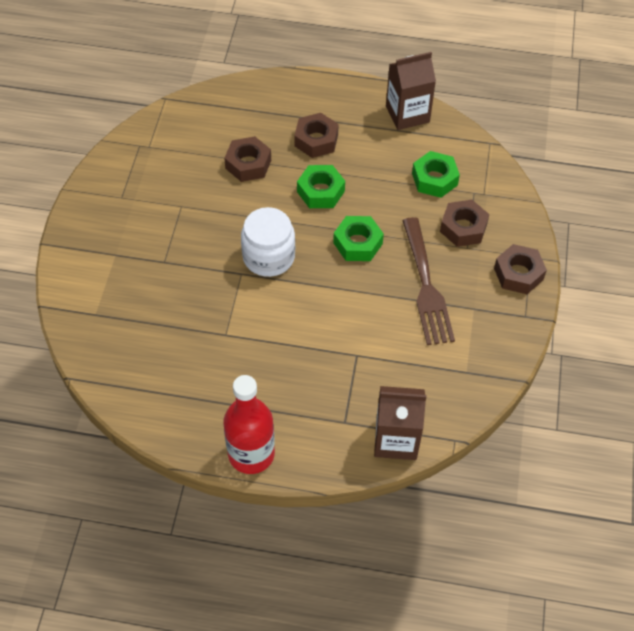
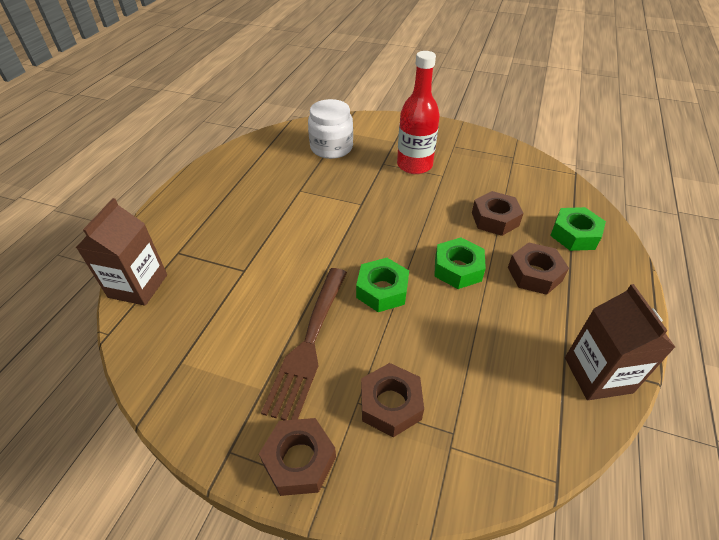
camera: 100 degrees right, 10 degrees down
(251, 454) = (181, 195): red bottle -> red bottle (414, 165)
(268, 257) = (376, 222): white jar -> white jar (331, 148)
(426, 286) = (309, 344): brown fork -> brown fork turned 75 degrees counterclockwise
(434, 179) = (477, 386): green nut -> green nut (574, 234)

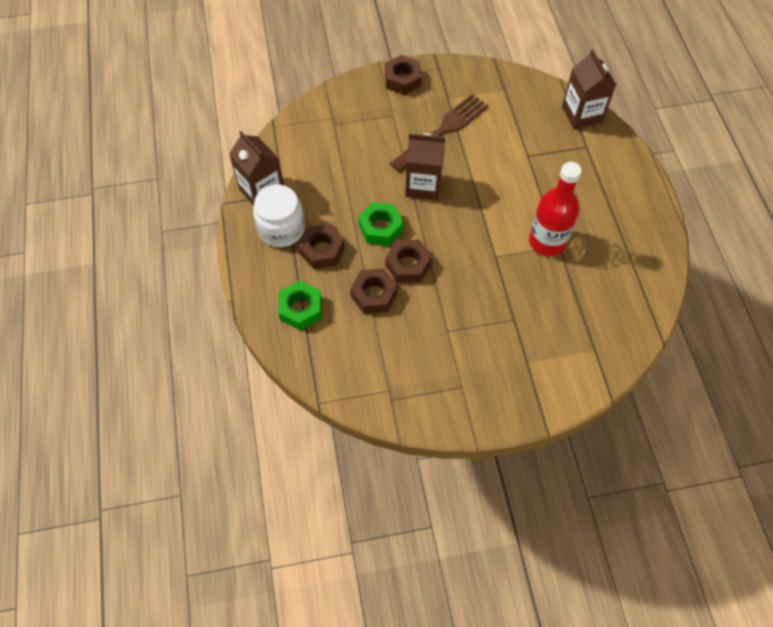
camera: 150 degrees right, 15 degrees up
(309, 344) = (443, 130): brown fork -> brown fork turned 60 degrees clockwise
(331, 148) = (580, 317): white jar -> white jar (281, 229)
(382, 290) = (423, 185): green nut -> brown carton
(390, 404) = (374, 122): brown nut -> brown nut (408, 265)
(414, 165) = (482, 332): red bottle -> red bottle (547, 241)

